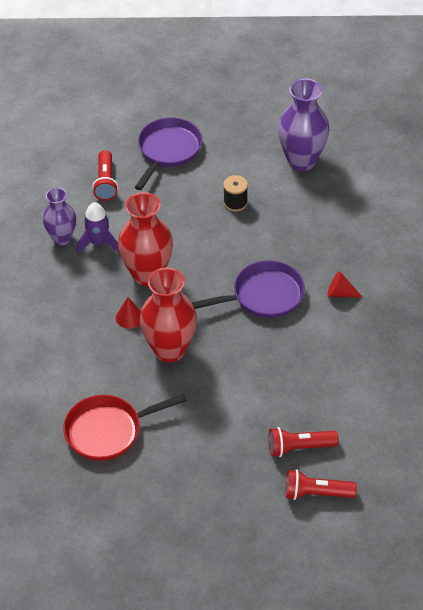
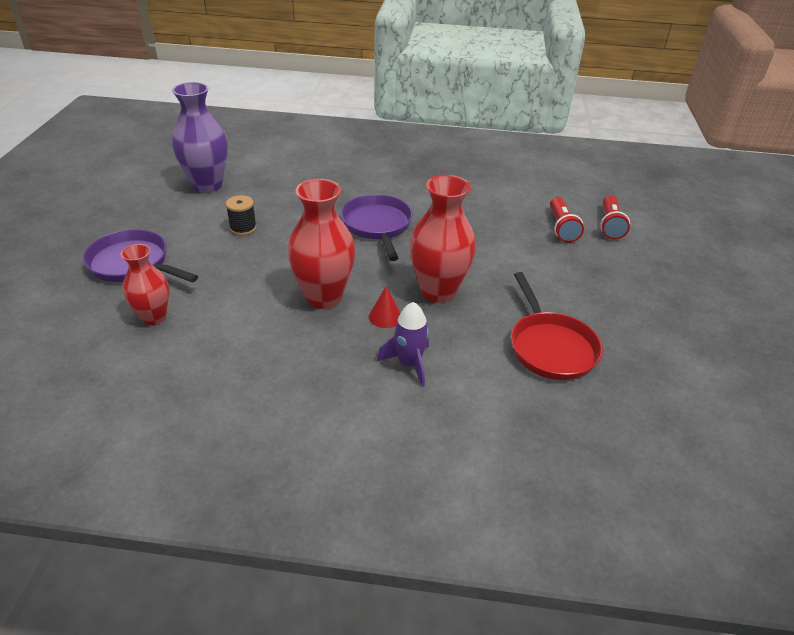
camera: 85 degrees left, 10 degrees down
(62, 238) = (233, 365): purple vase -> none
(98, 243) = (256, 332): purple rocket -> purple rocket (409, 364)
(106, 182) = (154, 317): red flashlight -> red vase
(340, 293) = (385, 186): red cone -> none

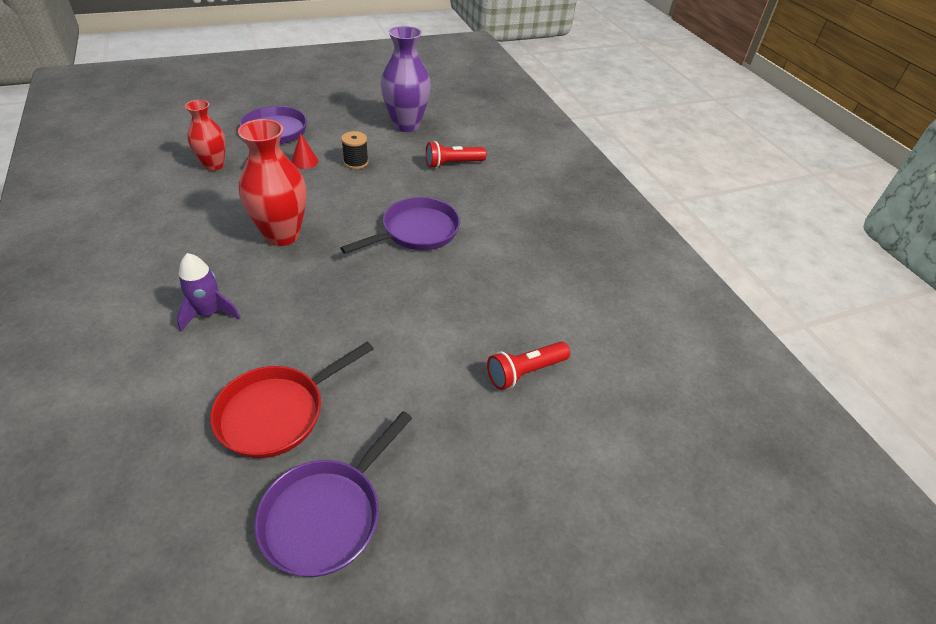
camera: 60 degrees right, 5 degrees up
(385, 316) = (272, 279): red cone -> red cone (304, 161)
(438, 291) = (331, 302): red vase -> none
(610, 225) = (571, 420): red flashlight -> red flashlight (453, 164)
(653, 344) = (326, 515): none -> purple pan

